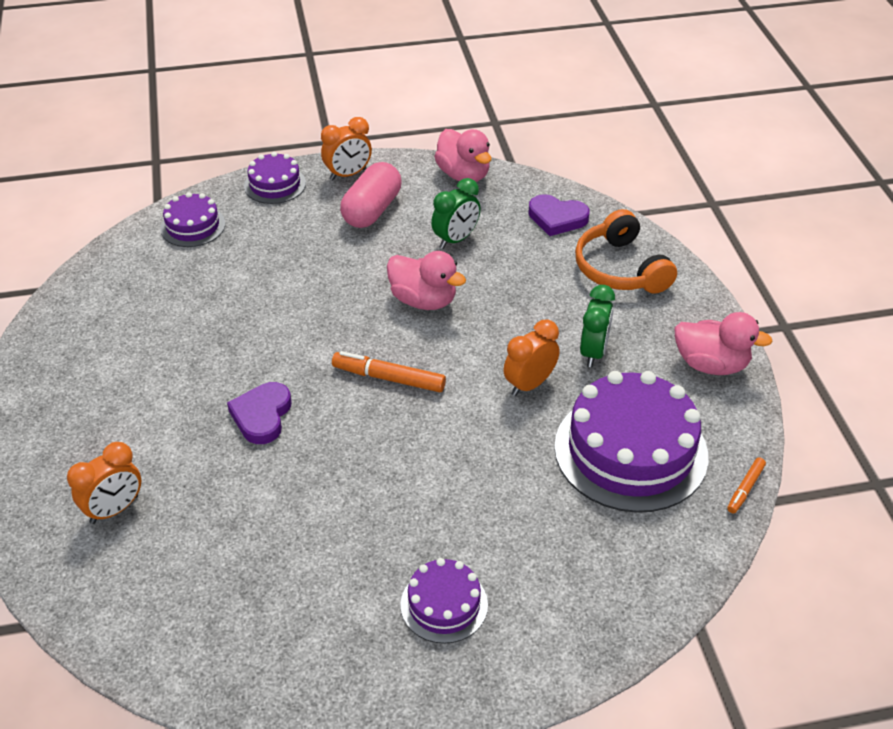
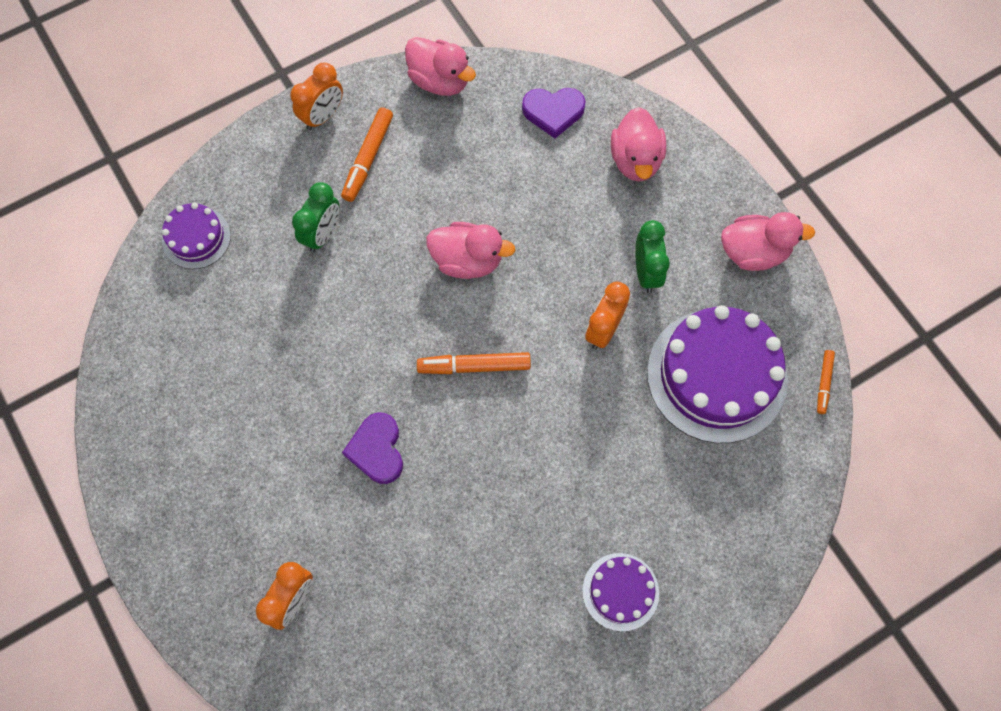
camera: 20 degrees left, 25 degrees up
(275, 184) = (254, 154): purple cake -> none
(372, 210) = (368, 158): pink capsule -> orange marker
(455, 239) = (467, 172): green clock -> green clock (322, 234)
(620, 269) = (635, 160): orange headphones -> pink duck

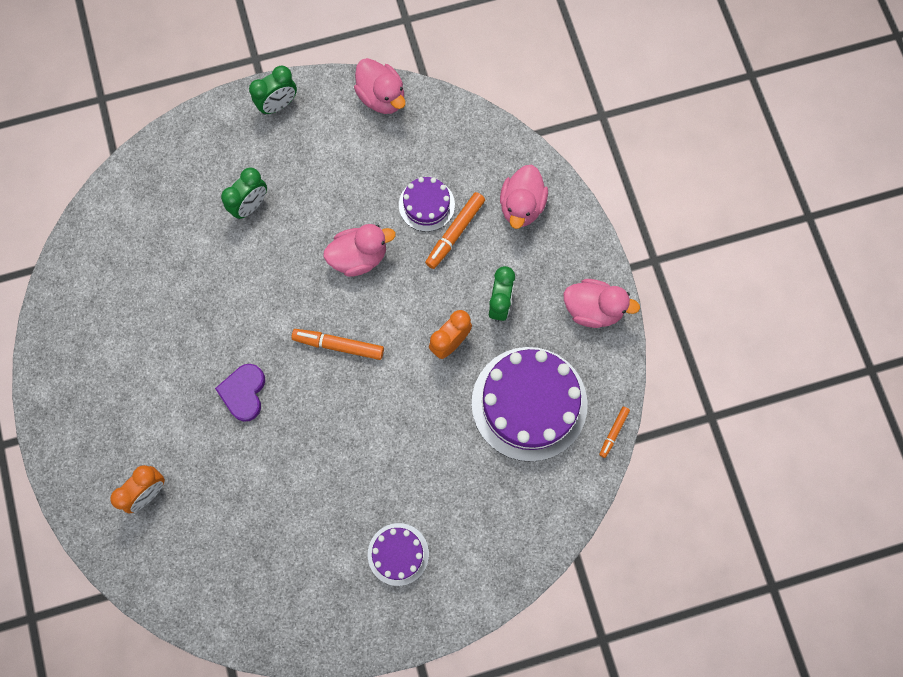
camera: 15 degrees right, 5 degrees up
(196, 238) = (151, 183): purple cake -> purple cake (426, 205)
(323, 116) = (278, 105): orange clock -> green clock
(368, 158) = (304, 150): orange marker -> orange marker (455, 233)
(467, 260) = (359, 257): pink duck -> pink duck turned 45 degrees counterclockwise
(553, 112) = (466, 148): purple heart -> none

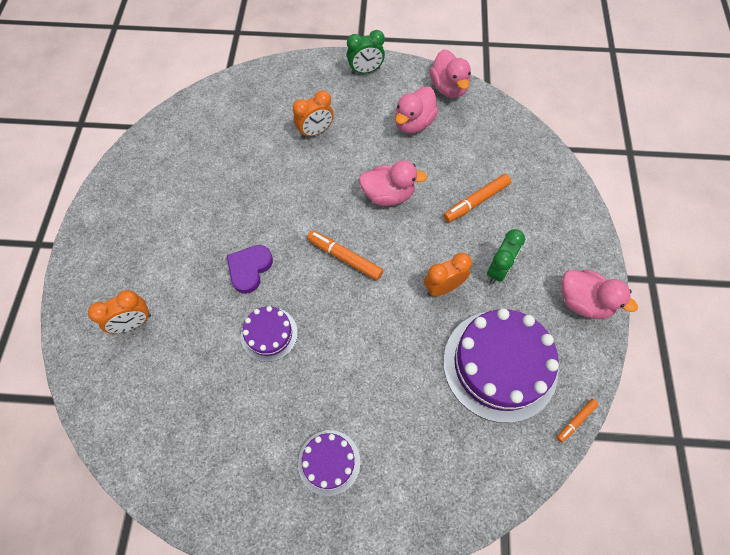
camera: 20 degrees right, 10 degrees down
(250, 206) = (315, 132): green clock -> orange clock
(426, 205) = (459, 173): purple cake -> purple cake (269, 334)
(521, 206) = (540, 198): pink duck -> pink duck (413, 123)

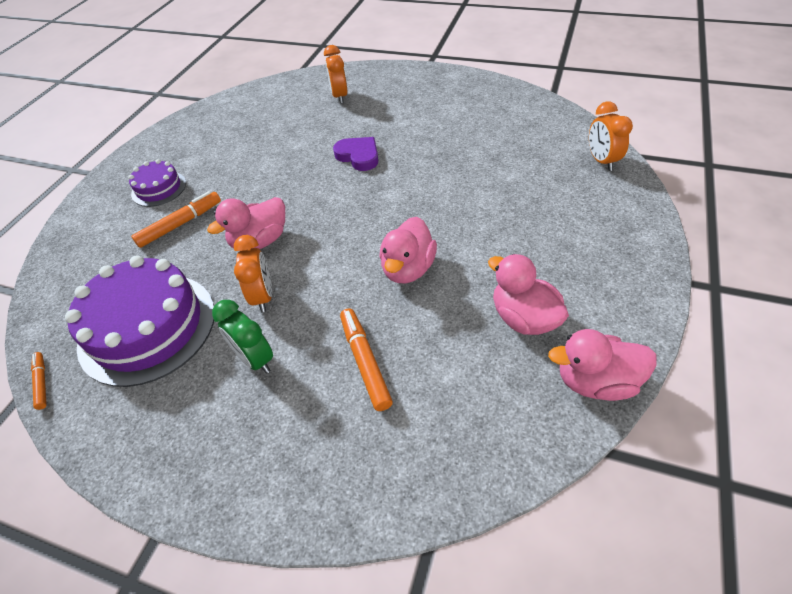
camera: 110 degrees right, 15 degrees down
(269, 334) = (288, 164): purple cake -> none
(315, 132) = (523, 216): orange clock -> orange clock (601, 161)
(344, 258) = (340, 220): orange marker -> orange marker (180, 224)
(365, 71) = (636, 279): green clock -> none
(583, 302) = (156, 450): pink duck -> pink duck (260, 241)

